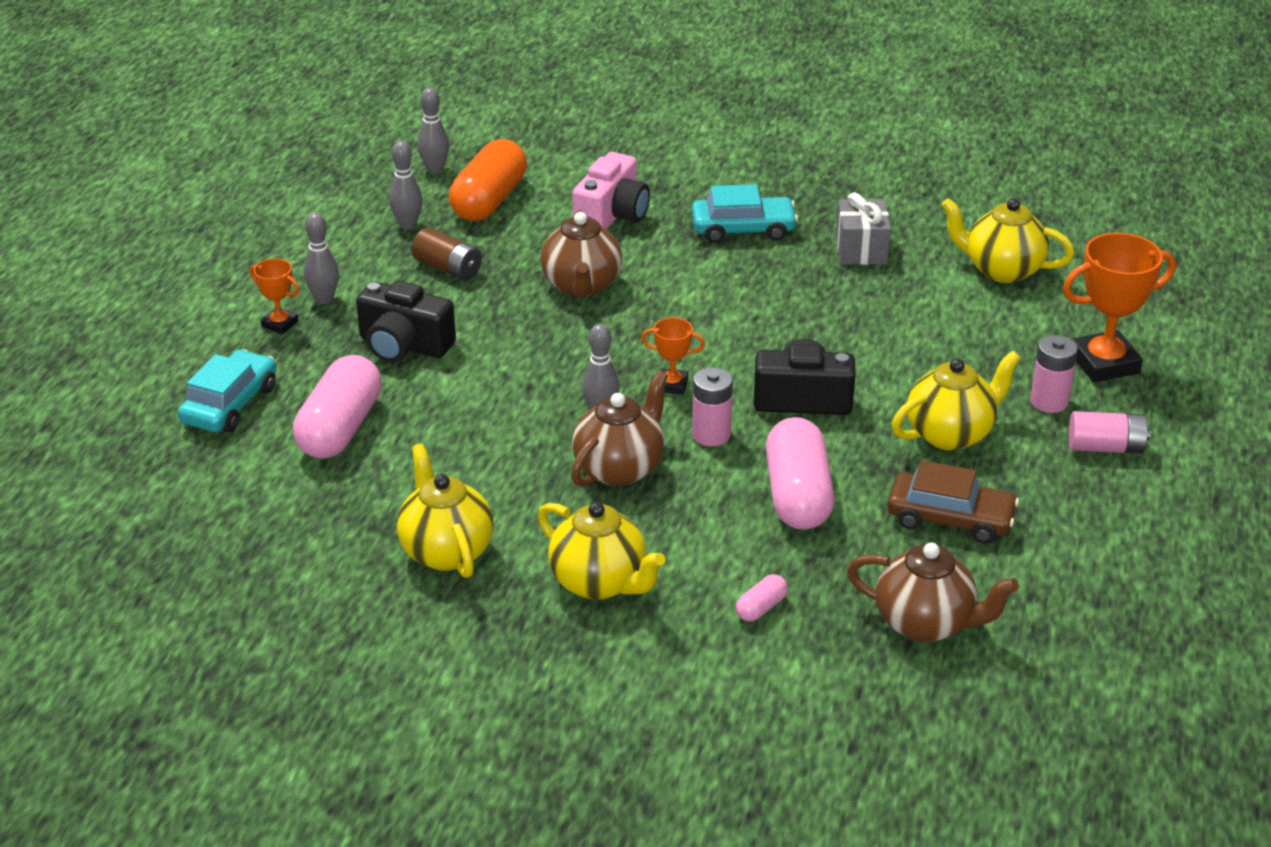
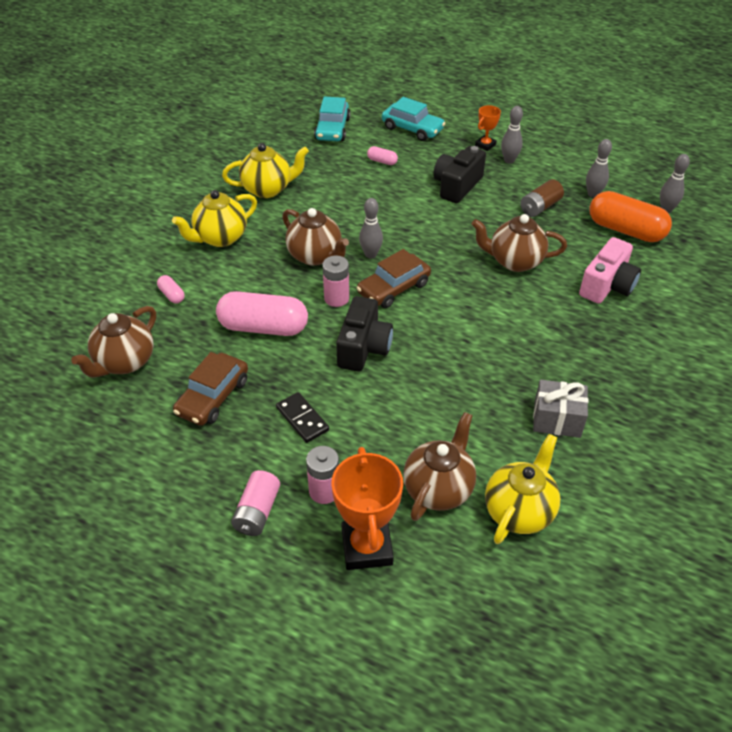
camera: 100 degrees right, 10 degrees up
(340, 429) = (382, 161): pink capsule -> pink capsule, size x0.44
(612, 215) = (607, 285): pink camera -> pink camera turned 90 degrees counterclockwise
(672, 385) = (393, 288): orange trophy -> brown car
(743, 229) = (588, 353): turquoise car -> turquoise car (332, 129)
(950, 434) = (302, 419): yellow teapot -> black domino
(1001, 322) = (438, 489): none -> brown teapot

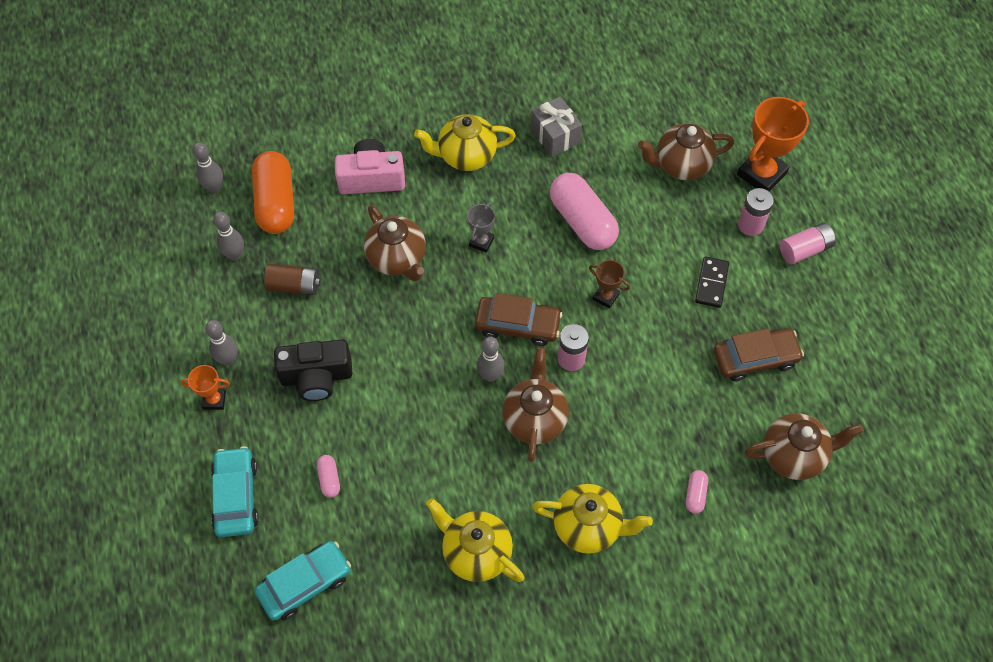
camera: 130 degrees left, 15 degrees up
(263, 327) = (656, 386): pink capsule -> pink capsule (582, 221)
(363, 348) = (606, 296): black camera -> brown trophy
(486, 310) = (481, 242): none -> grey trophy
(519, 511) = (653, 115): yellow teapot -> yellow teapot (466, 156)

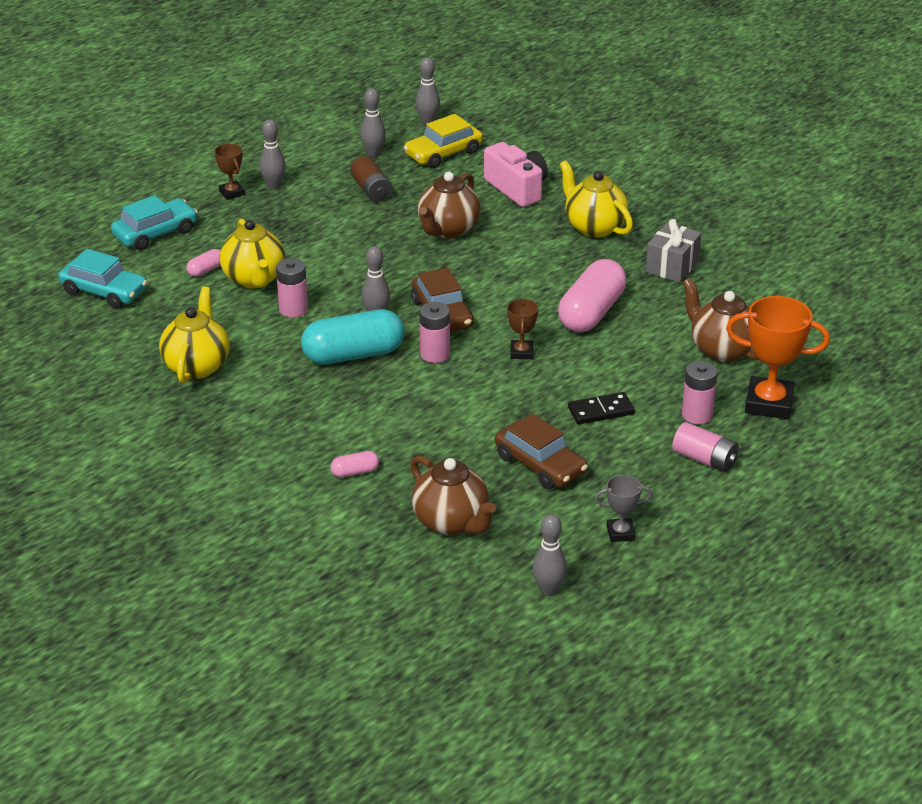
camera: 60 degrees right, 25 degrees down
(214, 400) = (232, 193): orange trophy -> brown trophy
(276, 202) = (443, 153): orange capsule -> yellow car
(316, 377) = (294, 231): black camera -> none
(439, 435) = (293, 309): none -> pink battery
(481, 242) = (510, 265): grey trophy -> grey trophy (620, 533)
(535, 419) = (353, 354): brown teapot -> turquoise capsule
(588, 527) = (270, 419): yellow teapot -> yellow teapot (254, 279)
(903, 430) = (548, 590): none -> grey bowling pin

